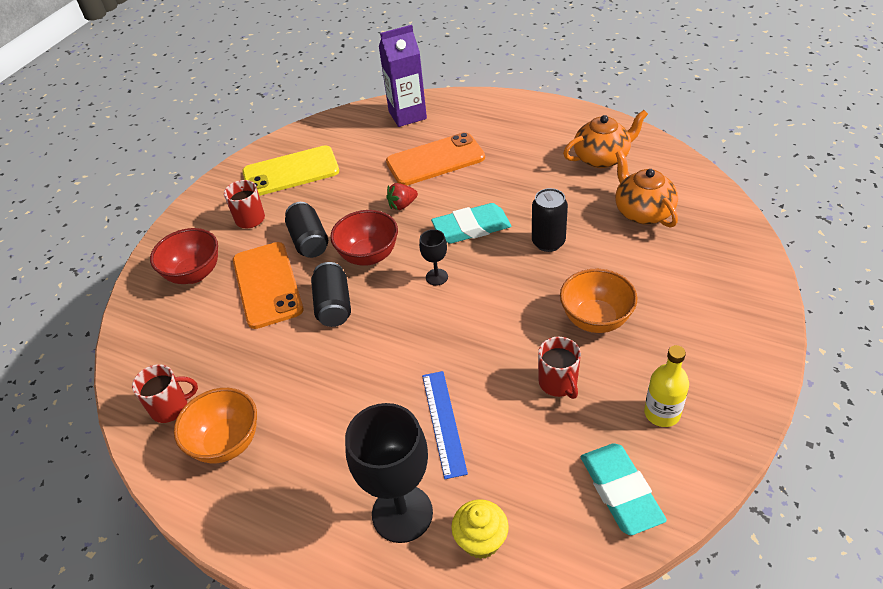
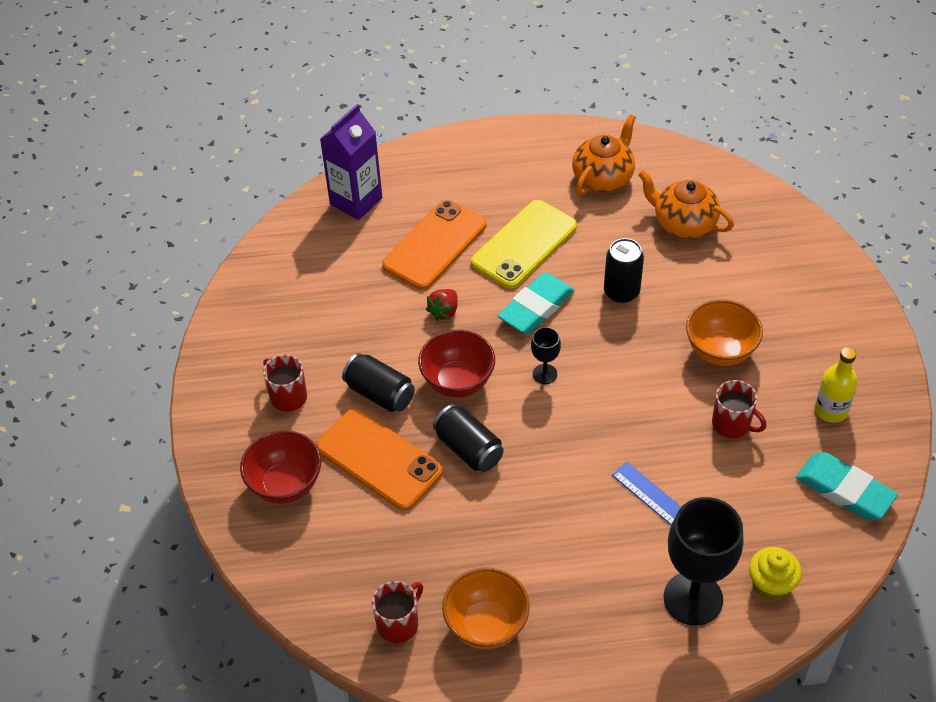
camera: 35 degrees left, 5 degrees up
(291, 172) = (282, 323): yellow phone -> yellow phone (524, 244)

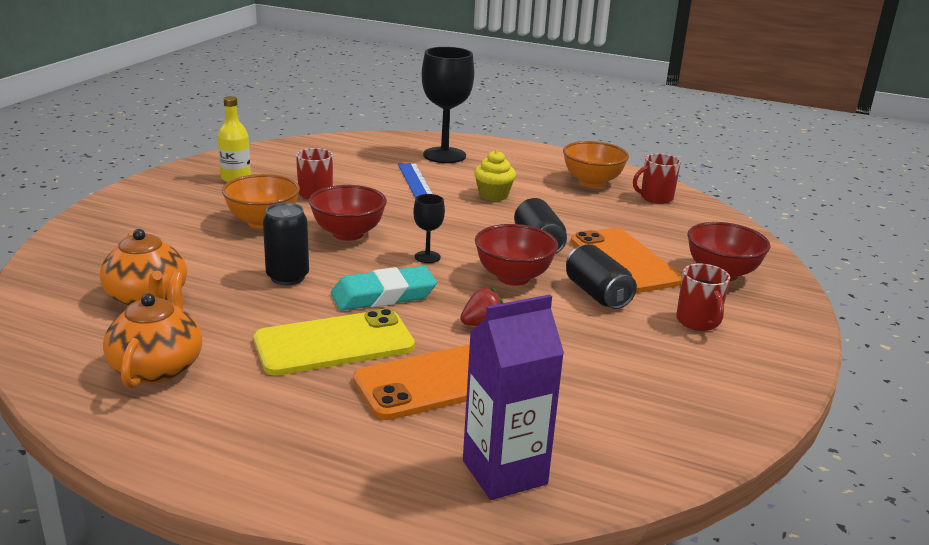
camera: 155 degrees left, 25 degrees down
(603, 177) = (157, 367): orange teapot -> orange teapot turned 120 degrees clockwise
(636, 372) = (348, 234): none -> red bowl
(770, 584) = (390, 146): yellow cupcake -> yellow cupcake (493, 195)
(844, 490) = (288, 155): turquoise eraser -> none

